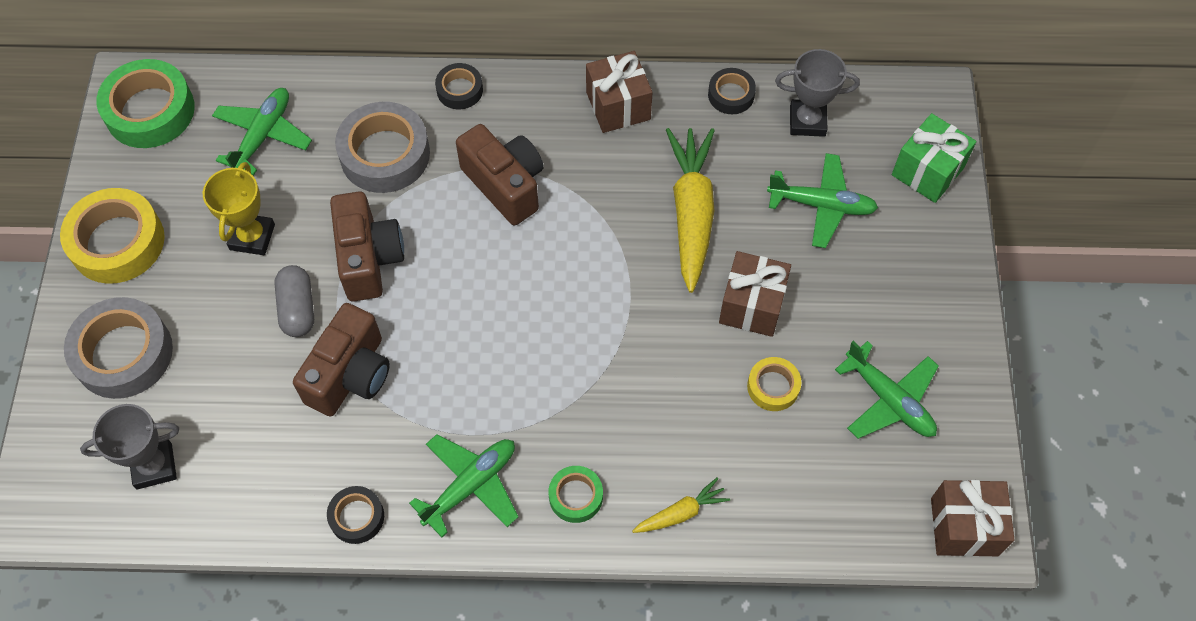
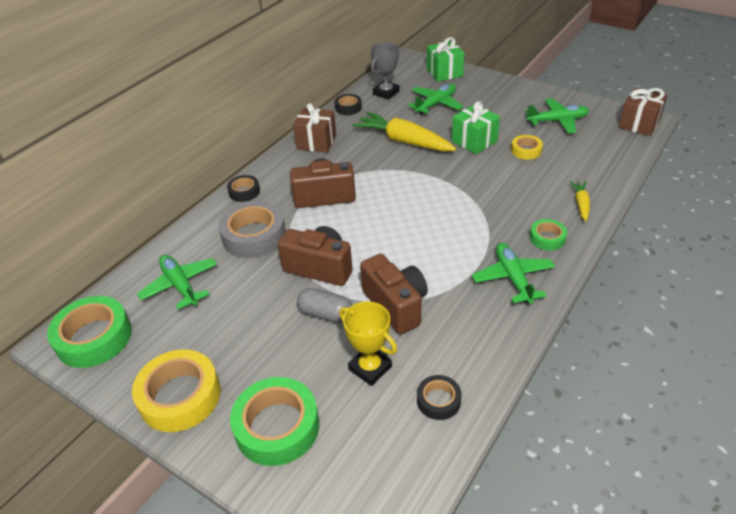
camera: 55 degrees left, 20 degrees down
(123, 353) = (277, 427): grey tape -> green tape
(154, 466) = (387, 441): grey trophy -> none
(252, 237) = (250, 318): yellow trophy -> yellow trophy (370, 368)
(357, 517) = (502, 339): black tape -> black tape (438, 401)
(752, 305) = (474, 141): brown gift -> green gift

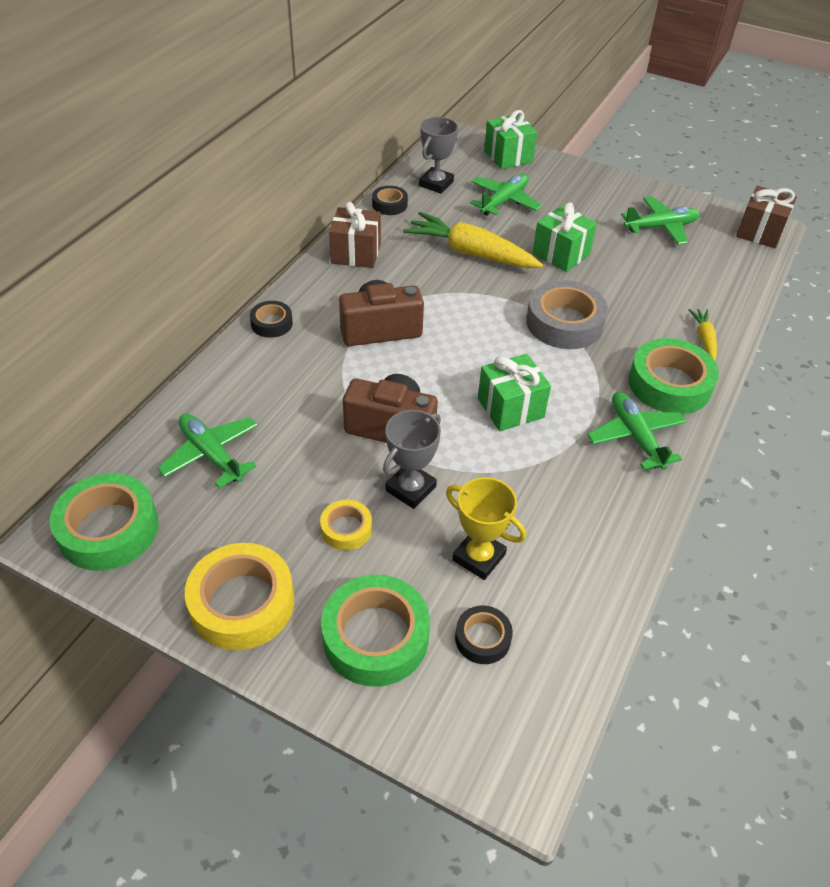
camera: 10 degrees left, 5 degrees up
(254, 236) = (297, 385): grey tape -> grey tape (564, 323)
(326, 314) = (410, 489): grey capsule -> grey trophy
(396, 305) = (497, 475): brown camera -> none
(415, 254) = (510, 408): none -> green gift
(438, 401) = (569, 595): black tape -> black tape (482, 638)
(526, 150) = (627, 267): yellow tape -> yellow tape (346, 529)
(547, 238) = (669, 384): green tape -> green tape, size x1.89

